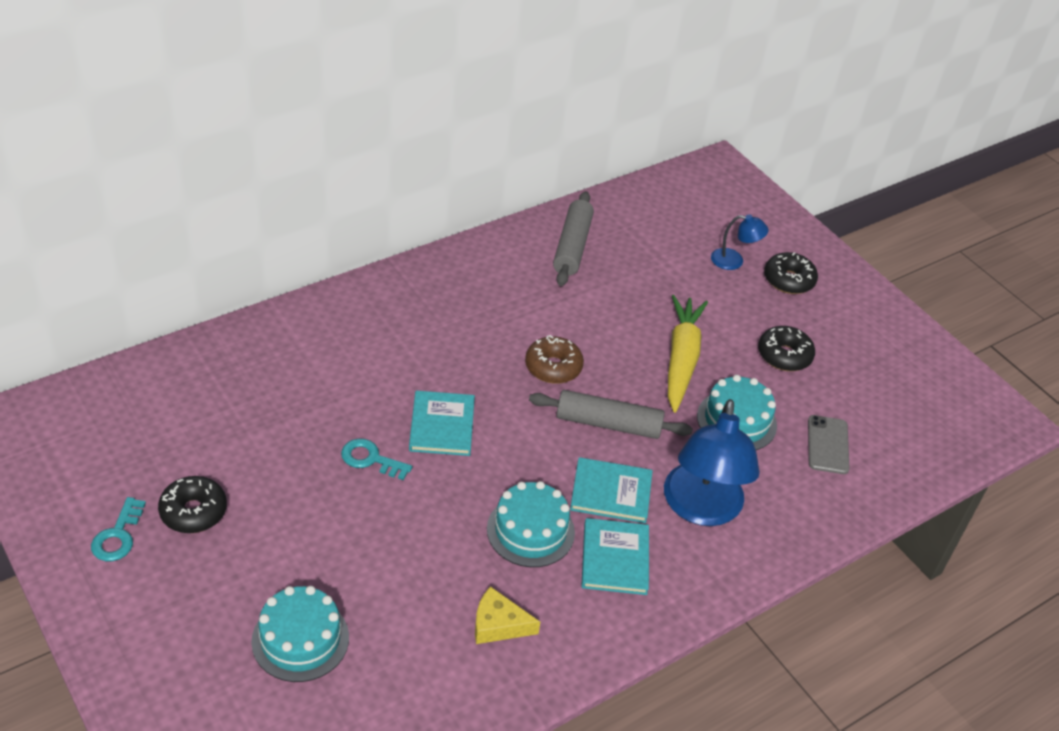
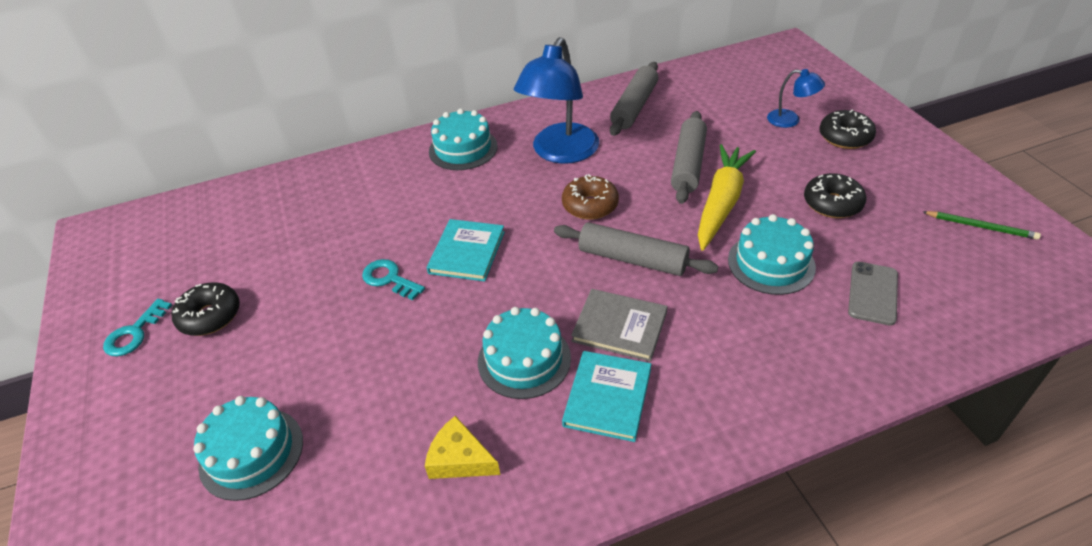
camera: 20 degrees right, 0 degrees up
(399, 304) = (463, 149): none -> turquoise cake
(611, 492) = (619, 327): turquoise book -> grey book
(641, 316) = (688, 164): none -> grey rolling pin
(701, 509) = (716, 351): blue lamp -> blue lamp (560, 153)
(914, 374) = (981, 227): none -> green pencil

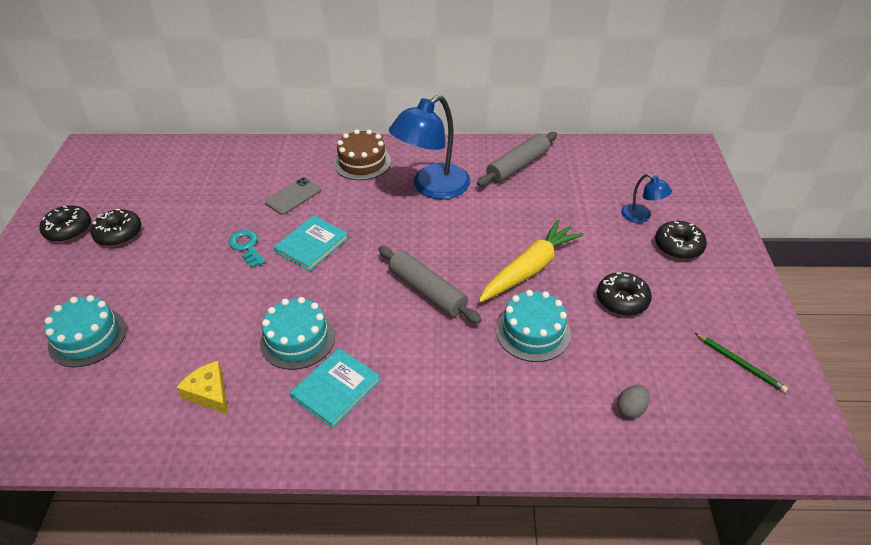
camera: 20 degrees right, 0 degrees up
(134, 333) = (68, 230): turquoise key -> black donut
(463, 149) = (362, 162): turquoise cake -> brown cake
(590, 205) = (425, 237): brown donut -> none
(619, 327) = (381, 340): grey book -> none
(688, 164) = (526, 228): grey rolling pin -> none
(872, 293) = (598, 385): grey phone -> grey phone (293, 196)
(919, 304) = (630, 409): none -> grey egg

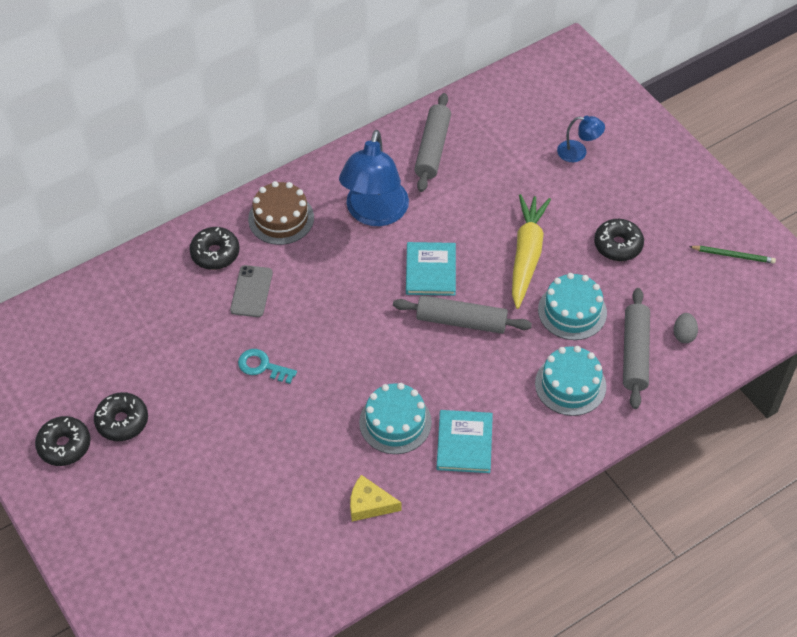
camera: 35 degrees left, 10 degrees up
(87, 337) = (213, 524): turquoise cake -> turquoise cake (570, 385)
(312, 245) = (320, 332): turquoise book -> turquoise book (430, 270)
(565, 399) = (635, 353): none -> grey rolling pin
(678, 246) = (626, 169): black donut -> black donut (215, 253)

